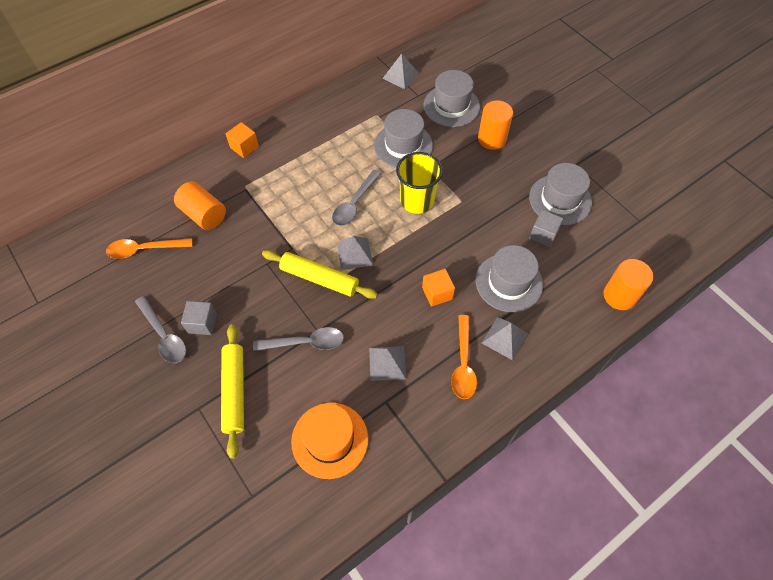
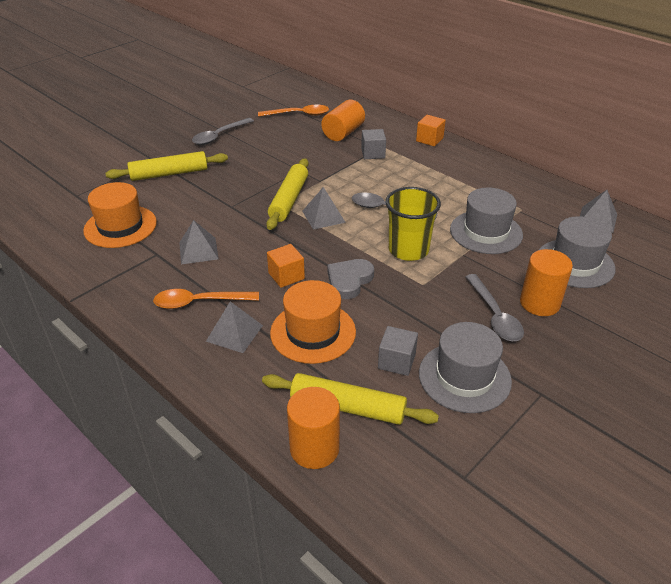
camera: 80 degrees right, 20 degrees down
(144, 249) = (299, 114): orange spoon -> orange spoon turned 105 degrees clockwise
(202, 323) = (232, 150): grey cube -> grey cube (373, 153)
(306, 343) = (218, 201): grey spoon -> grey spoon (494, 315)
(450, 248) = (349, 280): none -> grey heart
(509, 282) = (313, 332): grey hat -> orange hat
(584, 271) = (347, 407): none -> yellow rolling pin

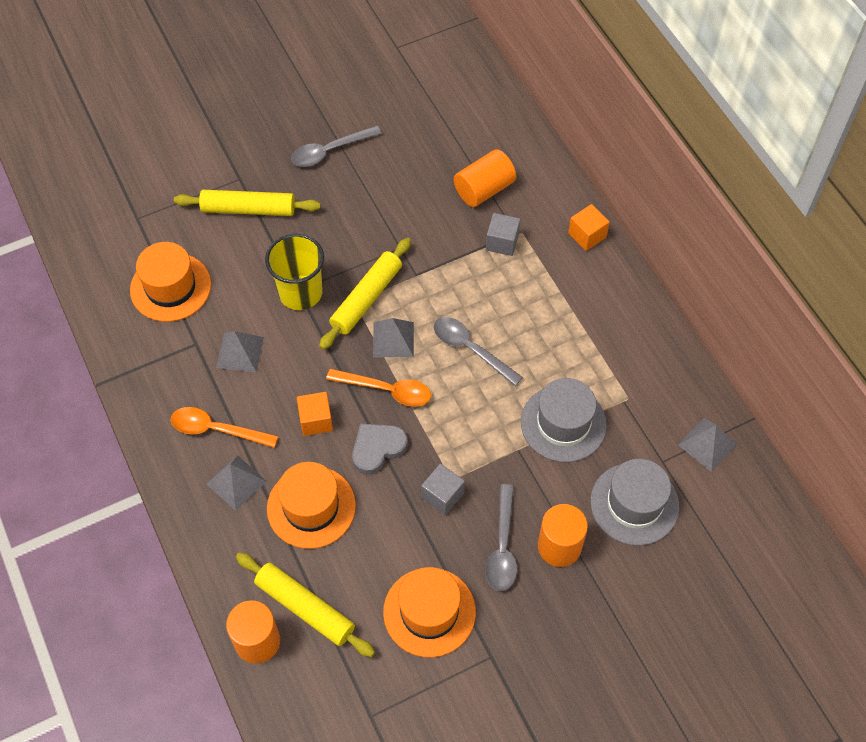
camera: 20 degrees right, 20 degrees up
(299, 114) = (444, 133): orange spoon -> orange spoon (387, 390)
(396, 361) = (374, 571): grey cube -> grey cube (442, 495)
(408, 250) = (462, 423): yellow cup -> yellow cup (300, 293)
(464, 377) = (429, 612): grey hat -> orange hat

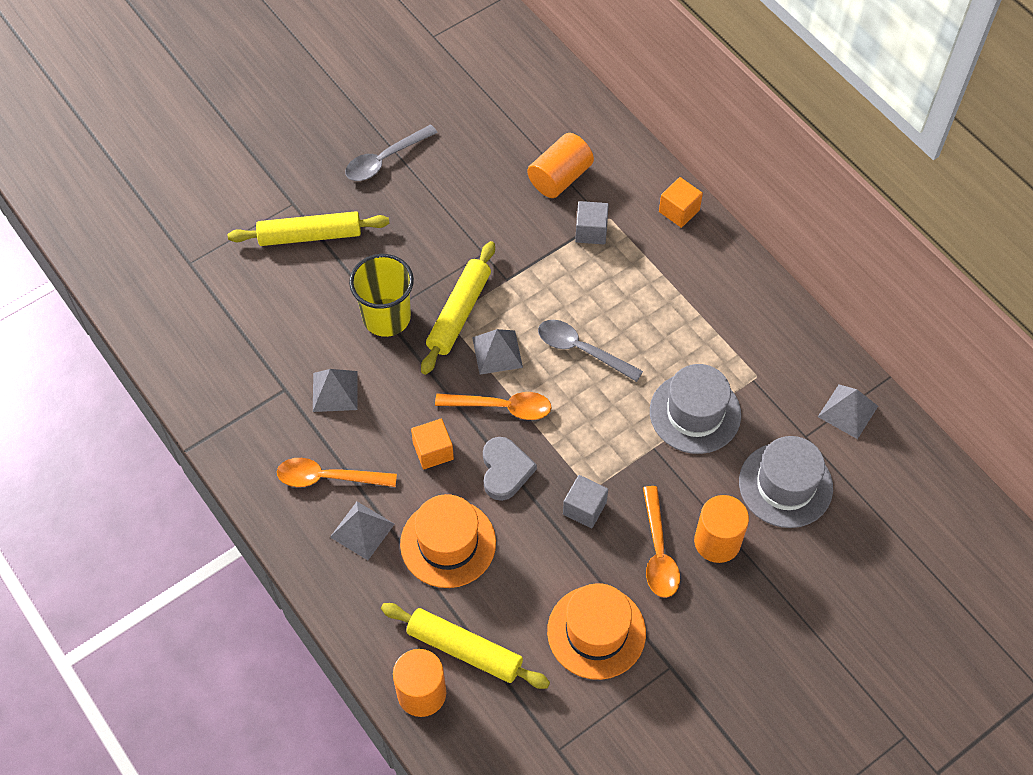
camera: 10 degrees left, 0 degrees up
(170, 287) = (243, 332): orange hat -> none
(377, 448) = (505, 470): grey heart -> grey heart turned 135 degrees clockwise
(502, 547) = (658, 552): grey spoon -> orange spoon

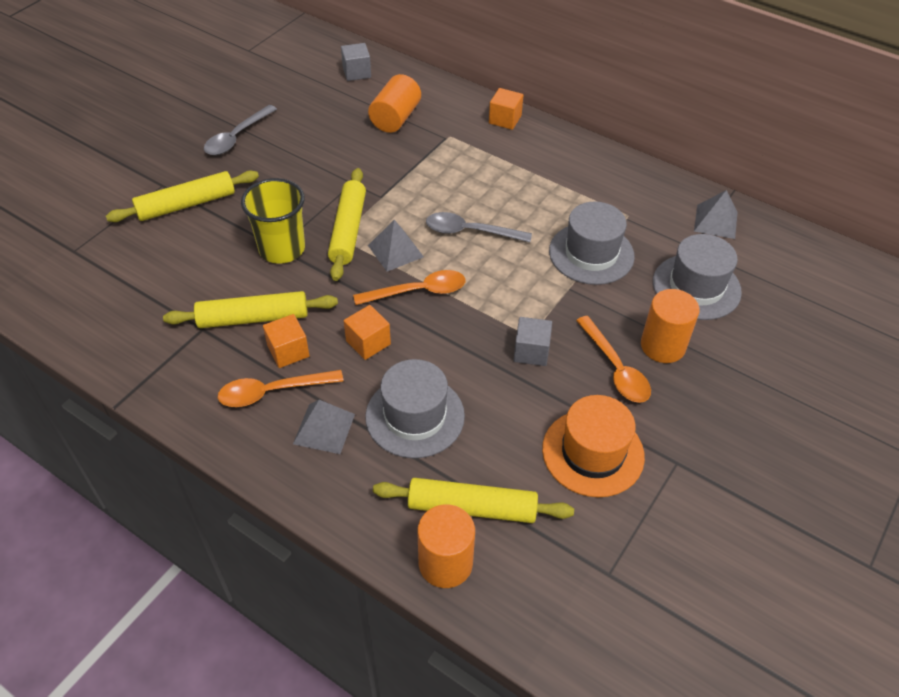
camera: 20 degrees left, 10 degrees down
(335, 391) = (253, 318): grey pyramid -> yellow rolling pin
(356, 438) = (288, 351): none -> orange cube
(448, 543) = (415, 416): orange hat -> grey hat
(505, 470) = (443, 340): grey heart -> none
(591, 231) = (438, 148): grey cube -> grey cube (357, 72)

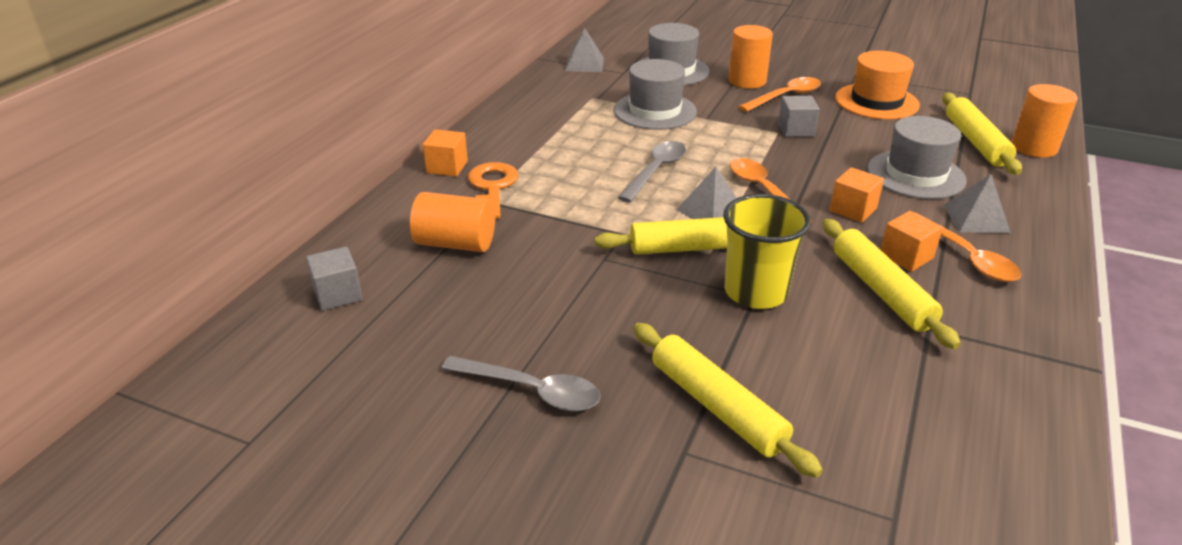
camera: 100 degrees left, 15 degrees down
(466, 139) = (492, 188): none -> orange key
(470, 231) = (656, 171): grey spoon -> grey spoon turned 150 degrees counterclockwise

